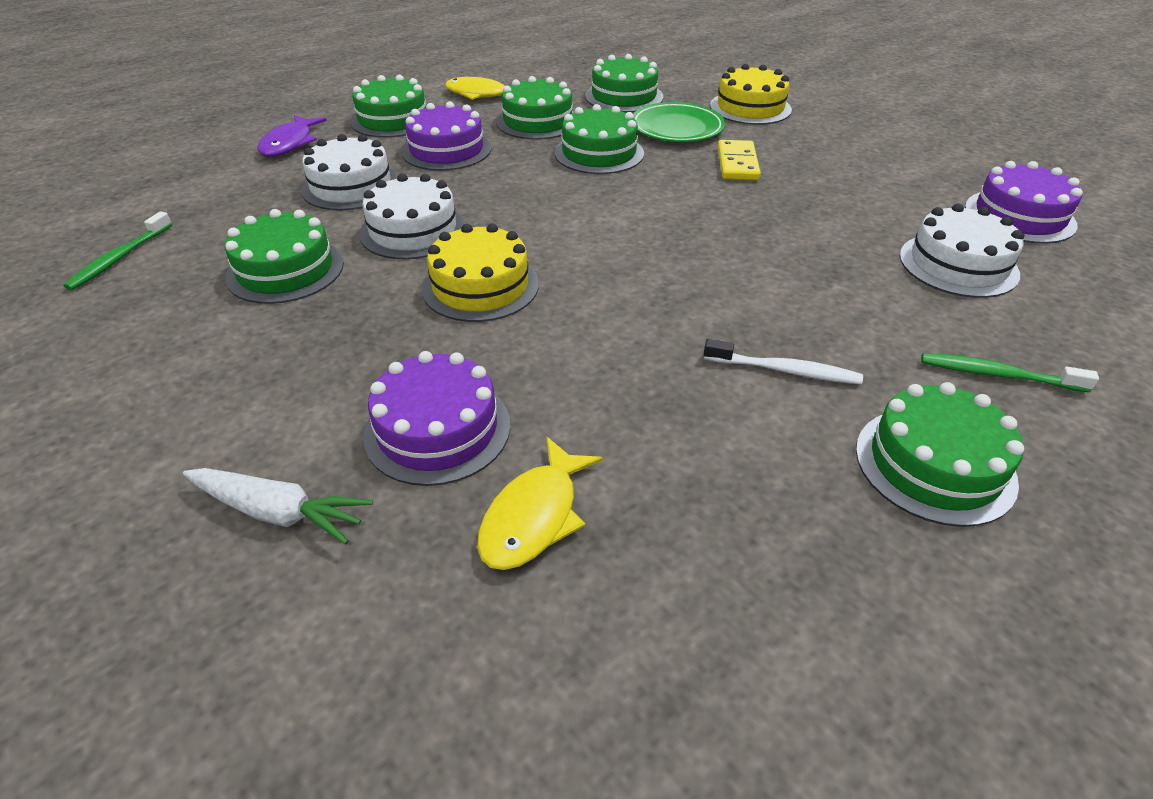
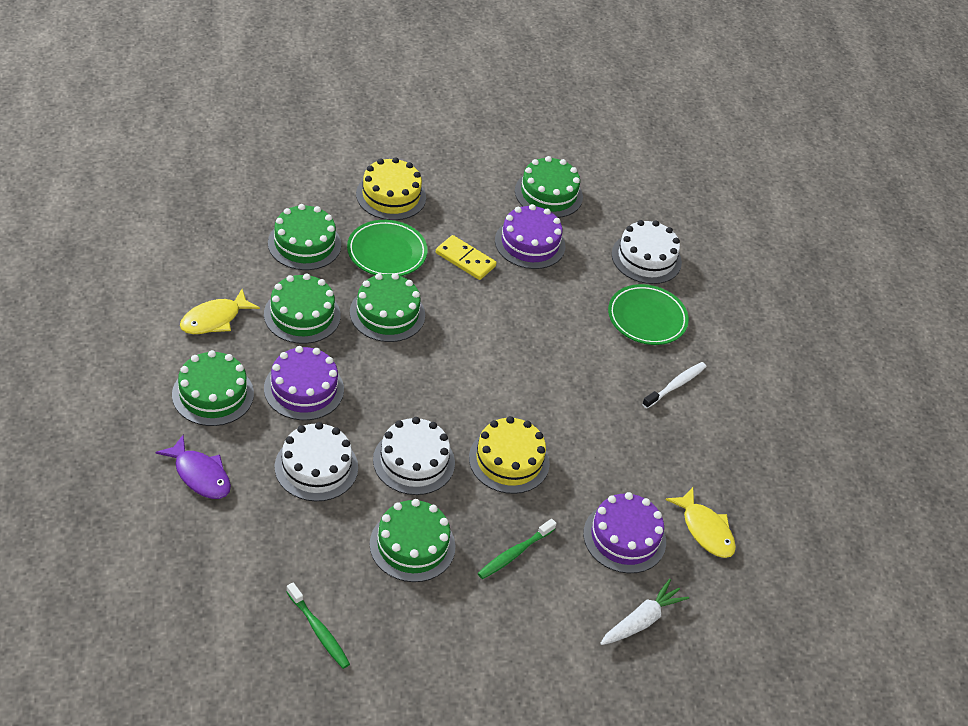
camera: 65 degrees left, 5 degrees up
(861, 302) = (647, 318): none -> green plate
(934, 464) = (765, 383): green cake -> green cake (548, 194)
(998, 375) = (731, 317): green toothbrush -> green toothbrush (514, 553)
(1019, 216) = (625, 197): purple cake -> purple cake (530, 243)

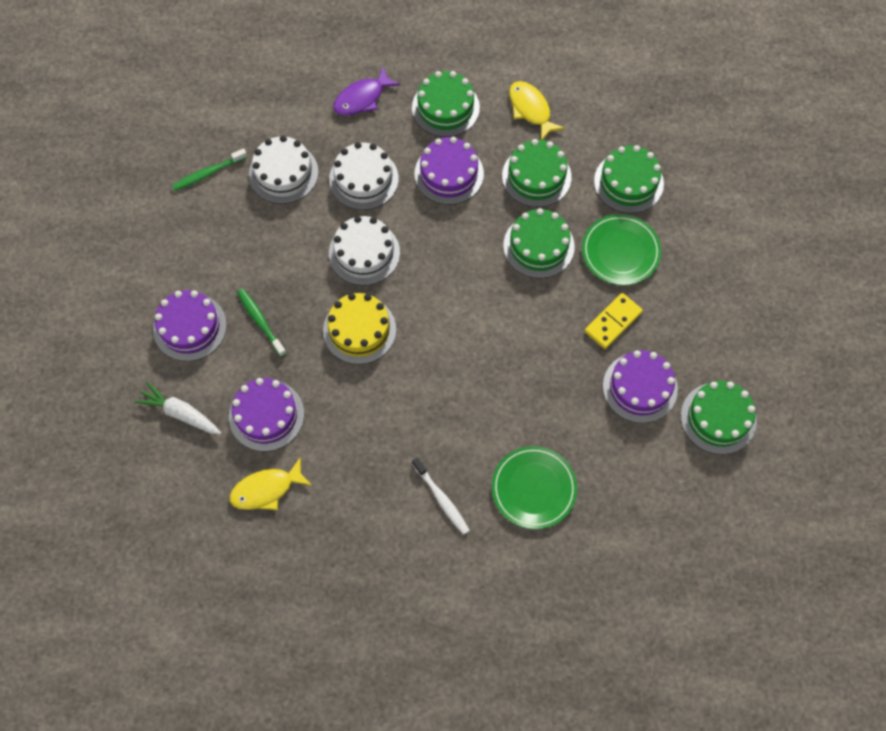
camera: 105 degrees right, 20 degrees up
(391, 195) = (702, 262): yellow cake -> none
(412, 545) = (278, 244): green cake -> none
(534, 625) = (190, 327): none -> purple cake
(641, 620) = (181, 413): white carrot -> white carrot turned 150 degrees clockwise
(646, 258) = (623, 506): white cake -> white cake (283, 173)

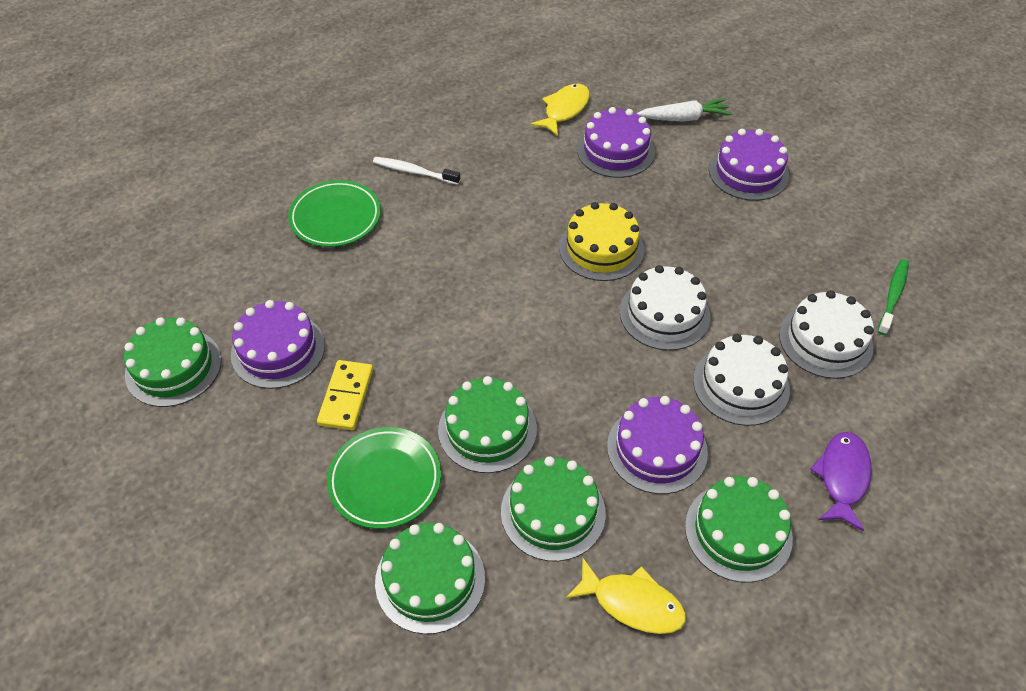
camera: 145 degrees right, 15 degrees down
(260, 321) = (695, 207): green toothbrush -> none

